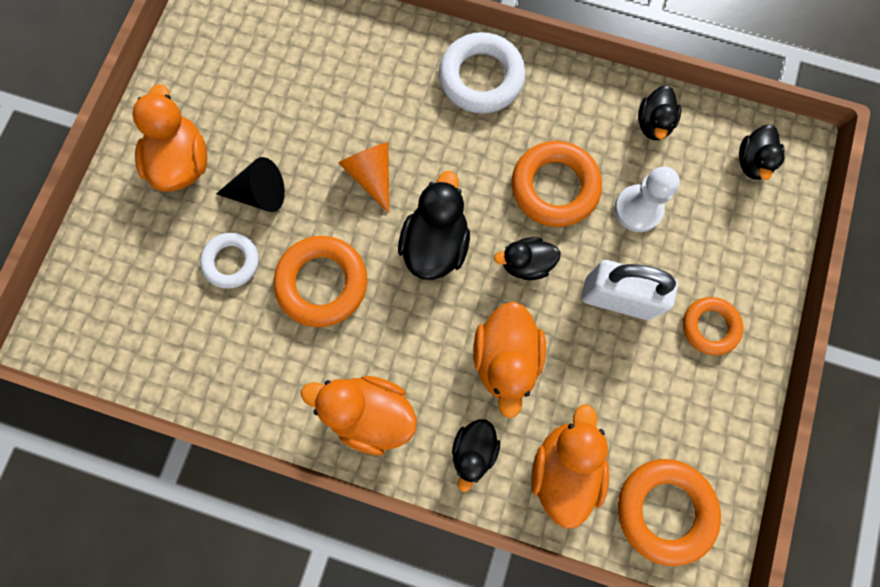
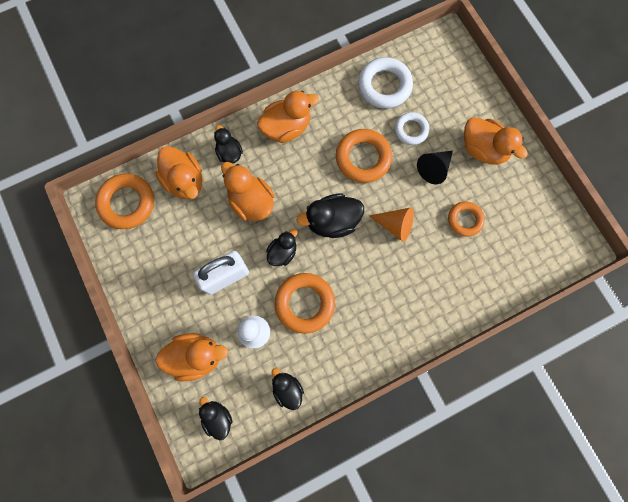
camera: 135 degrees right, 0 degrees up
(435, 244) = (332, 221): black duck -> black duck turned 105 degrees clockwise
(481, 78) = (397, 327): white ring -> white ring (384, 86)
(709, 327) = (170, 303): orange ring -> orange ring (465, 220)
(725, 242) = (196, 356): none -> orange duck

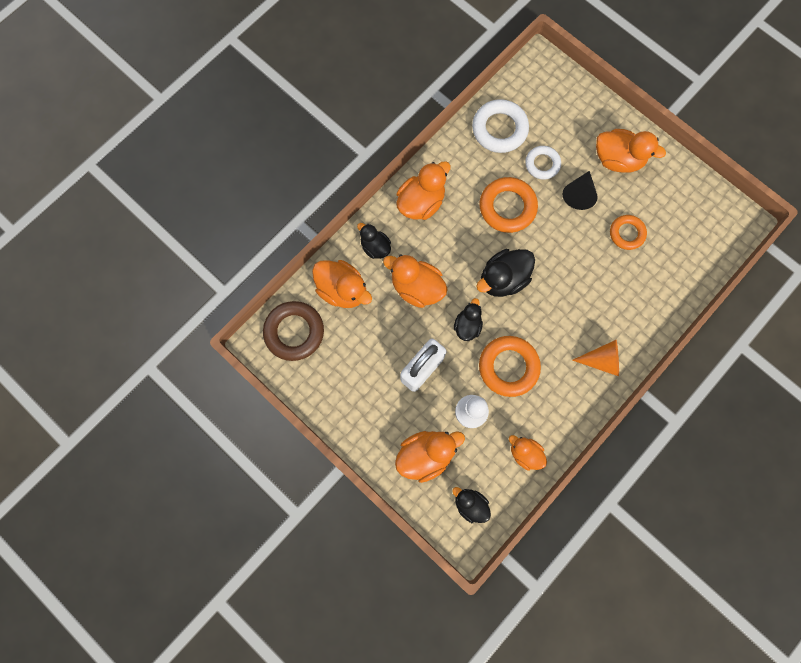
camera: 20 degrees left, 0 degrees up
(127, 203) = (294, 332): orange ring -> brown ring
(287, 389) = (525, 453): black duck -> orange duck
(395, 225) = (563, 262): orange cone -> orange cone (601, 360)

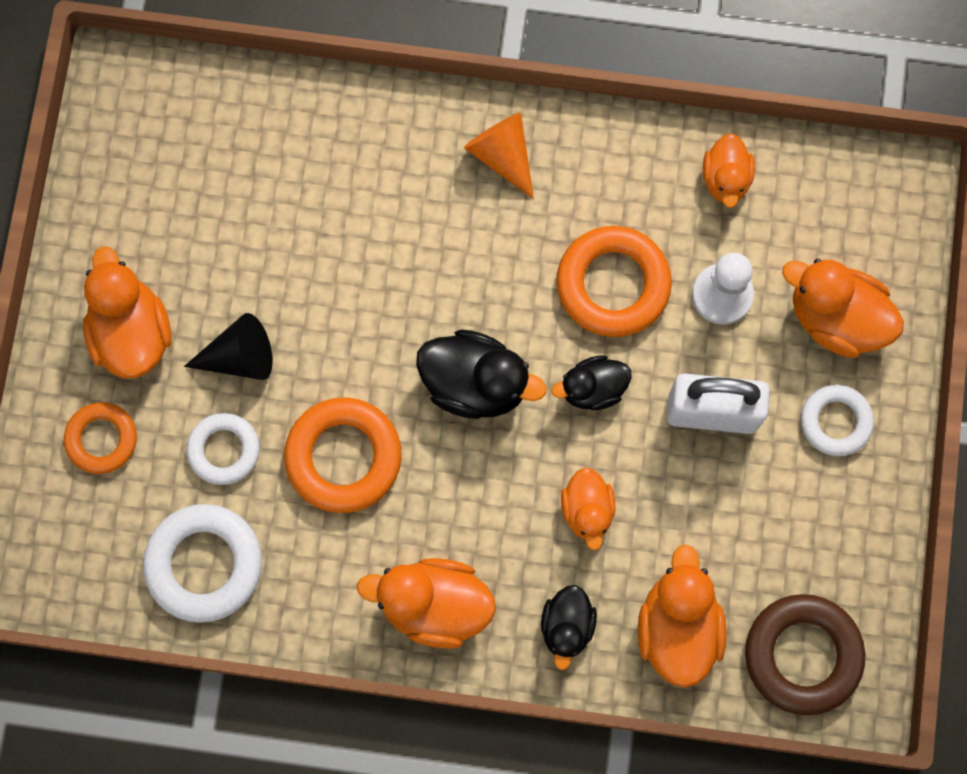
camera: 125 degrees left, 0 degrees up
(380, 419) = (835, 422): none -> white ring
(416, 287) = (587, 510): orange duck -> orange duck, size x0.62
(470, 504) = (857, 209): black duck -> none
(626, 233) = (260, 240): orange ring -> orange ring (101, 439)

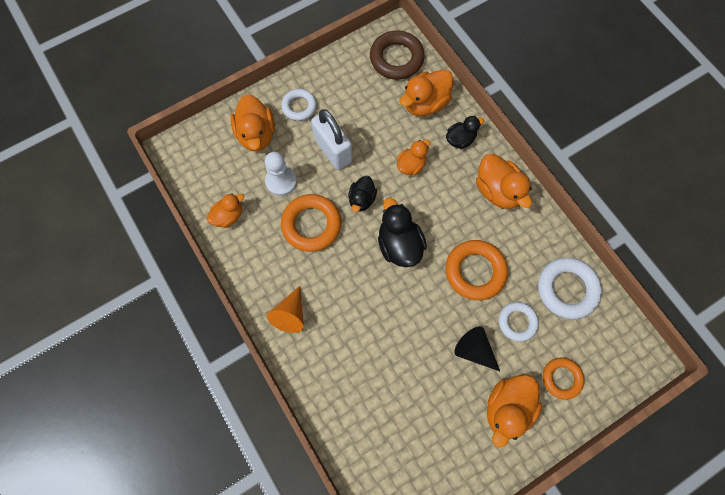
camera: 130 degrees left, 5 degrees down
(592, 389) = (362, 199): black duck -> black duck turned 75 degrees clockwise

